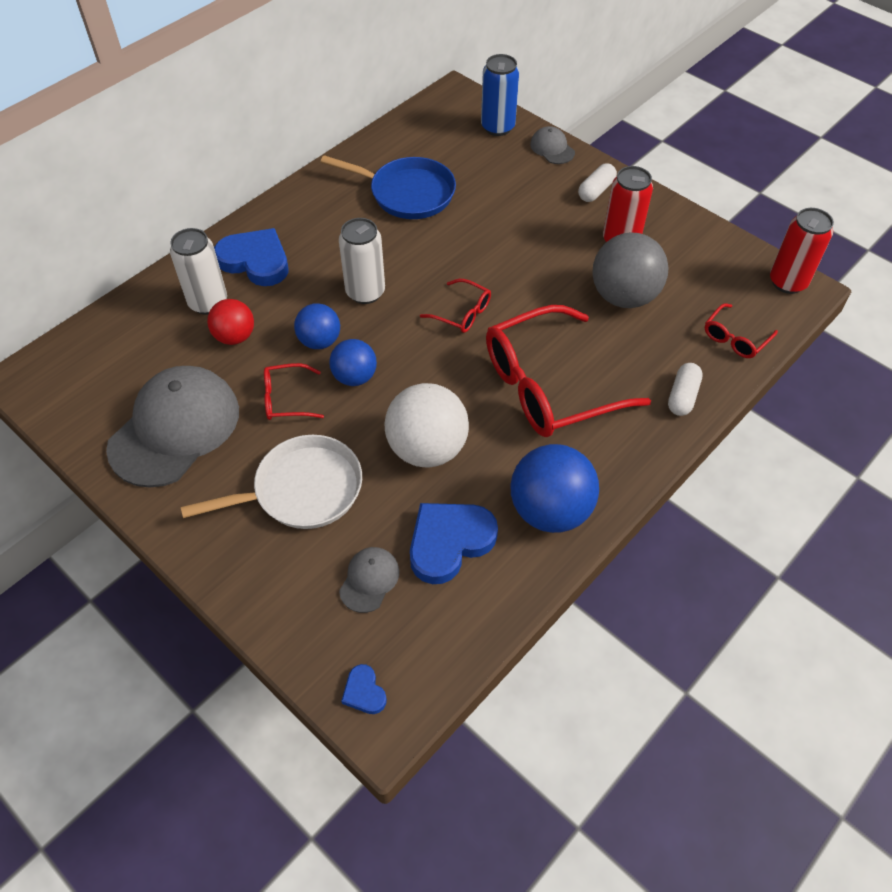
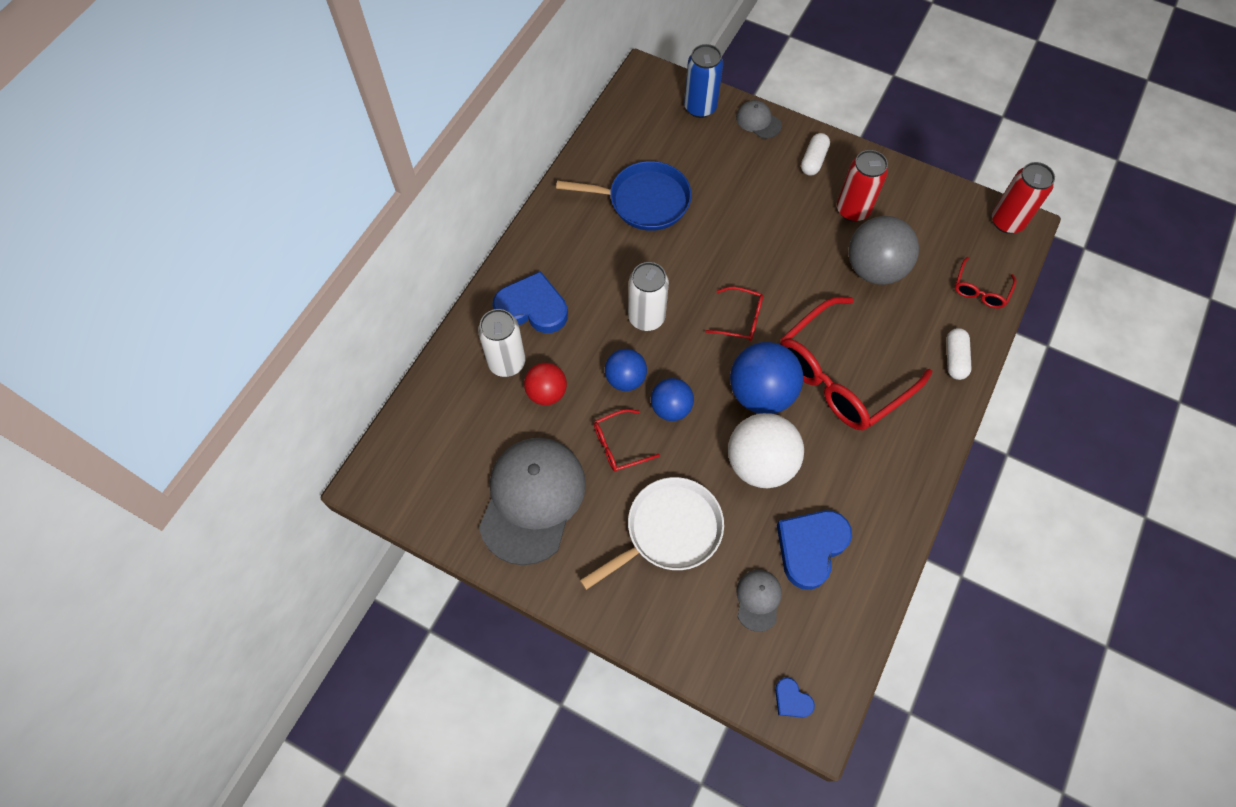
camera: 15 degrees left, 10 degrees up
(550, 510) = (882, 496): blue ball -> blue ball (761, 393)

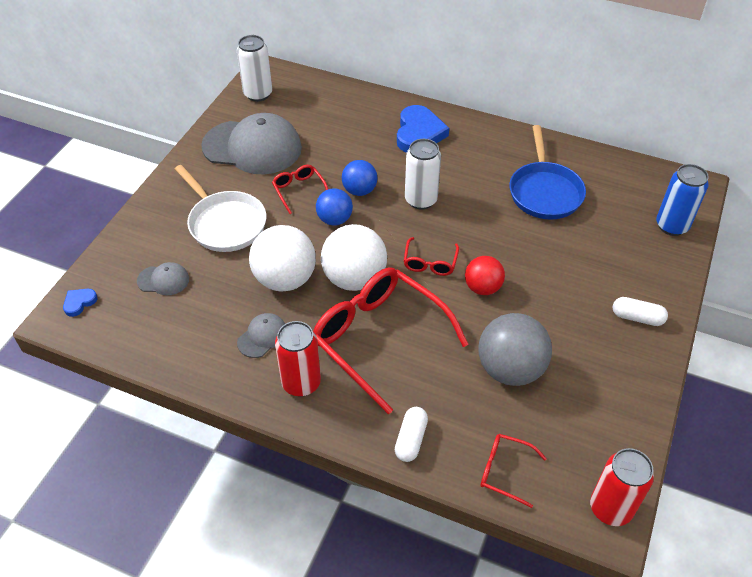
camera: 85 degrees right, 15 degrees down
(507, 362) = (367, 124): white can -> white can (258, 94)
(547, 393) = (342, 147): red ball -> red ball (482, 288)
(758, 121) = (672, 271): grey cap -> grey cap (262, 336)
(761, 393) = (354, 279): blue ball -> white ball
(811, 547) = (206, 315): blue heart -> none
(852, 210) = (581, 351): red can -> red can (301, 383)
(954, 358) = (411, 439): white capsule -> white capsule turned 75 degrees counterclockwise

